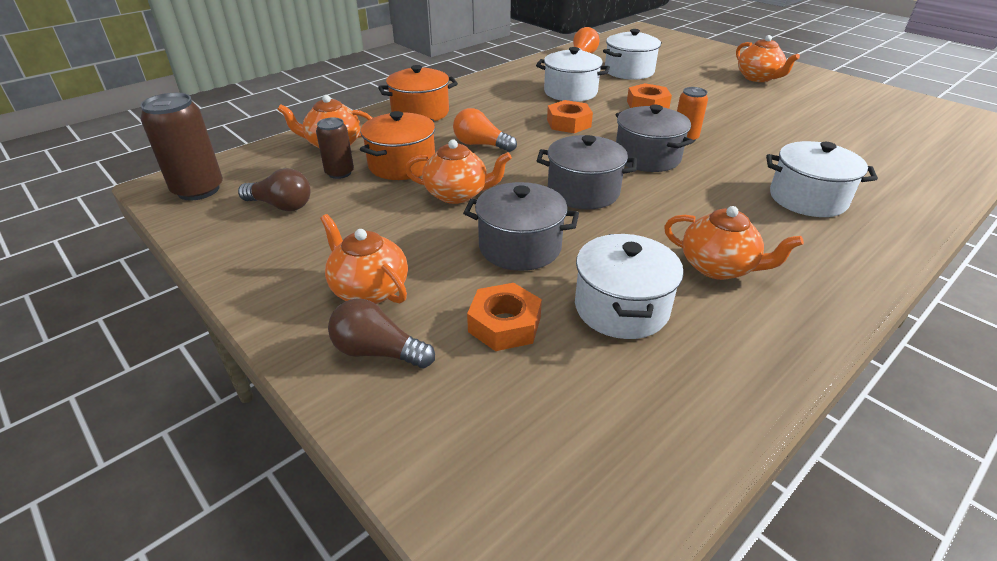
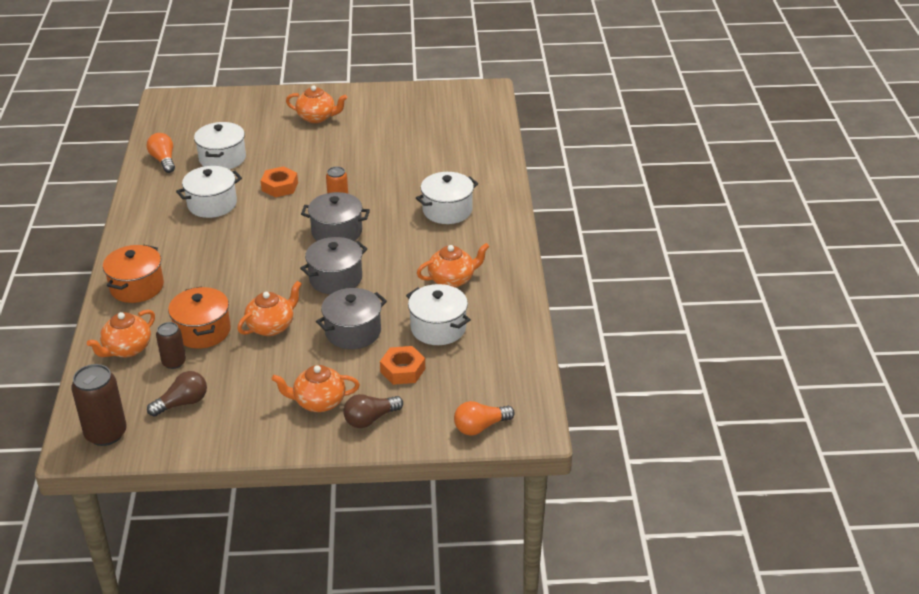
camera: 50 degrees left, 0 degrees up
(481, 145) = (226, 285): orange light bulb -> orange light bulb (480, 427)
(568, 123) = (253, 233): orange nut -> none

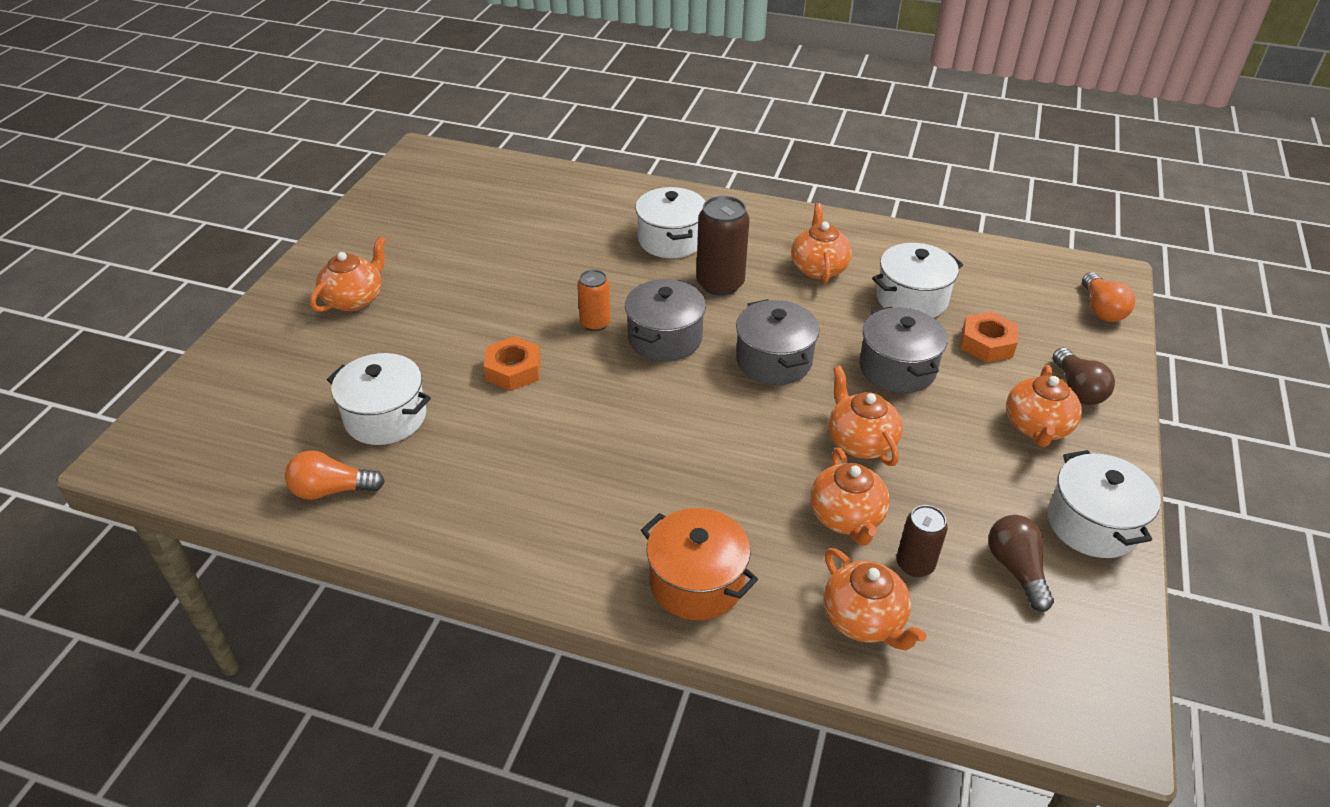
camera: 70 degrees left, 5 degrees up
(106, 434) = (1078, 678): brown can -> brown can (720, 283)
(202, 331) = (847, 518): orange pot -> orange teapot
(212, 204) = (511, 451): white pot -> white pot (1092, 524)

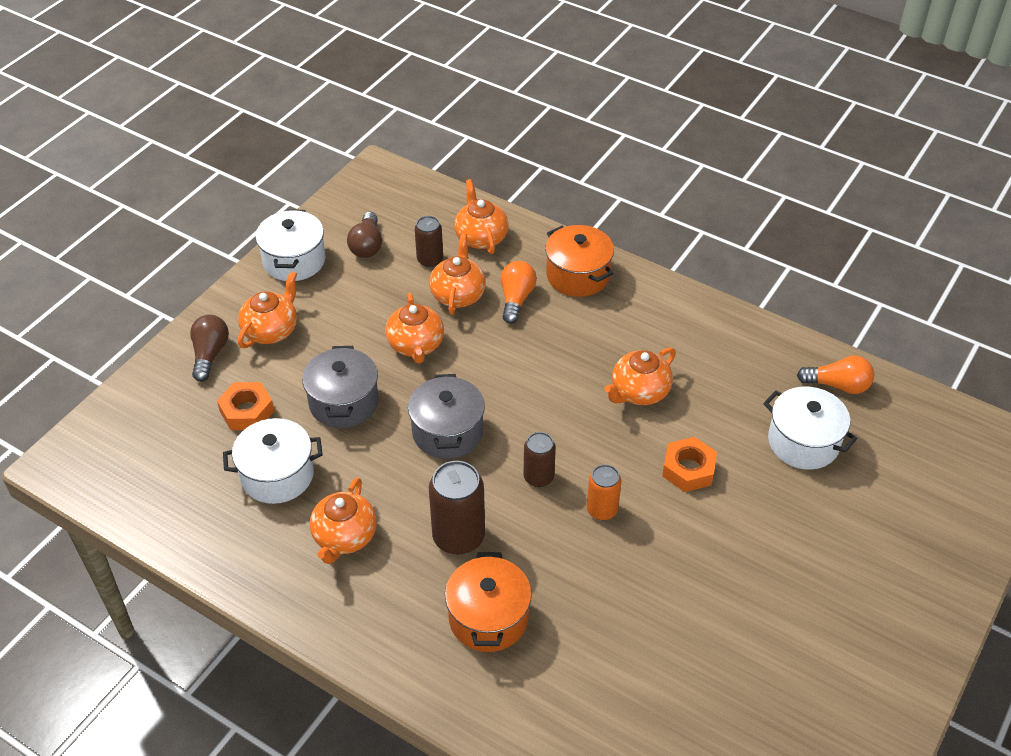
camera: 165 degrees left, 5 degrees up
(355, 299) = (855, 597): orange teapot -> orange teapot (639, 392)
(665, 338) = (538, 477): grey pot -> brown can
(671, 240) = (488, 618): white pot -> orange pot
(1101, 309) = (109, 426): orange light bulb -> orange light bulb (516, 299)

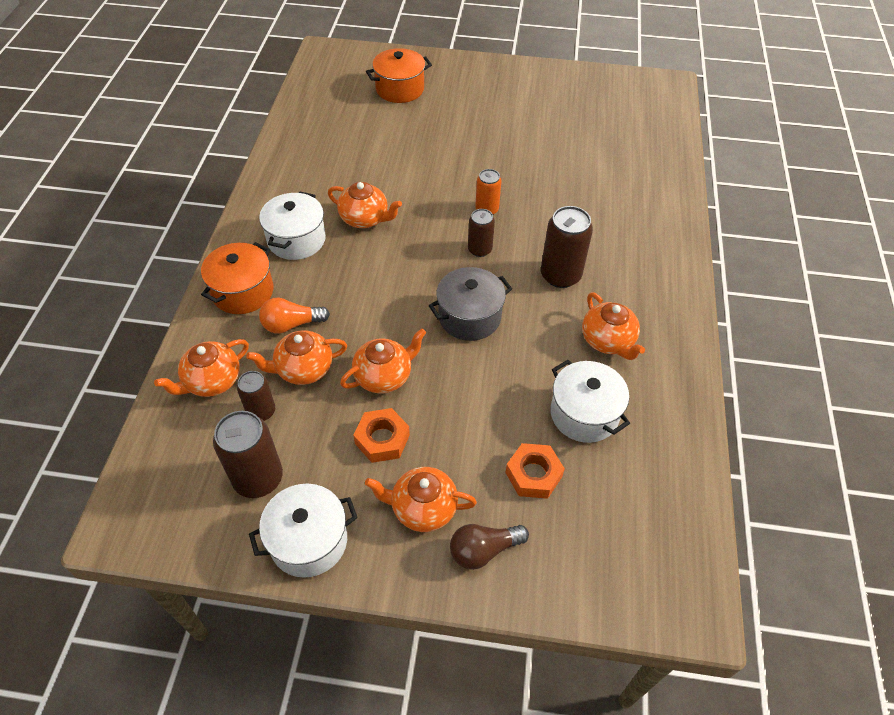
camera: 115 degrees left, 5 degrees up
(344, 402) = (479, 402): grey pot -> none
(344, 537) = (608, 341): orange teapot -> orange teapot turned 75 degrees clockwise
(367, 245) = (258, 478): brown light bulb -> brown can
(488, 618) = (610, 238): orange pot -> orange pot (400, 89)
(688, 469) = (425, 177): orange nut -> orange nut (382, 439)
(803, 442) = (369, 132): white pot -> white pot (296, 240)
(838, 385) = (307, 126): orange light bulb -> none

